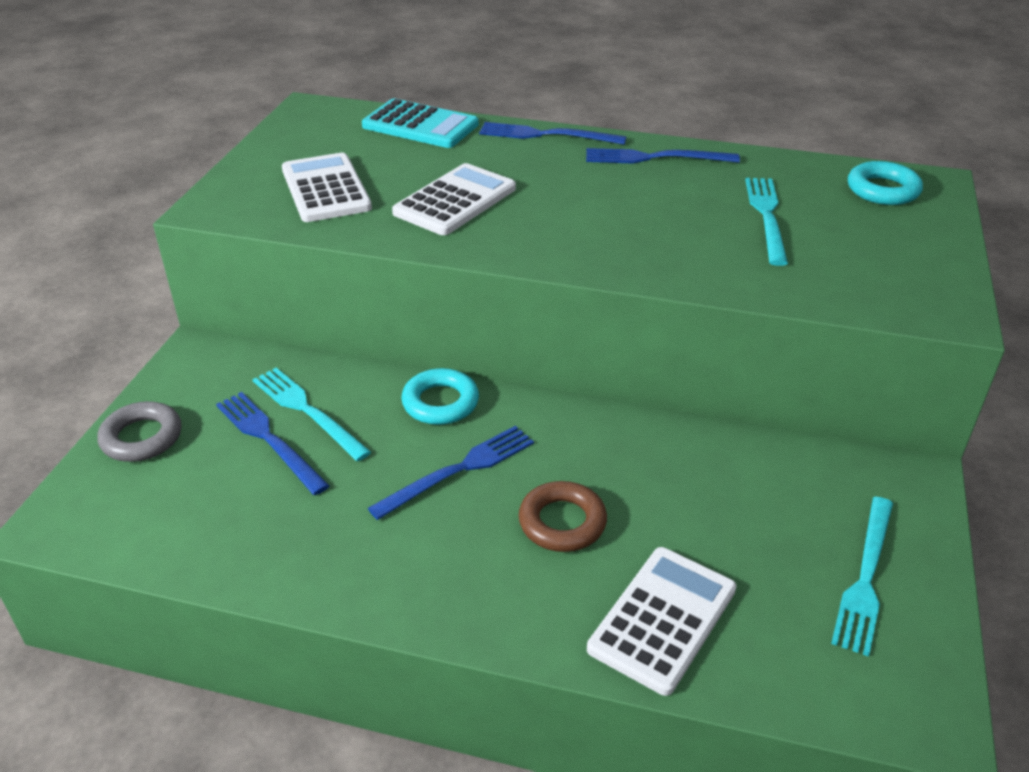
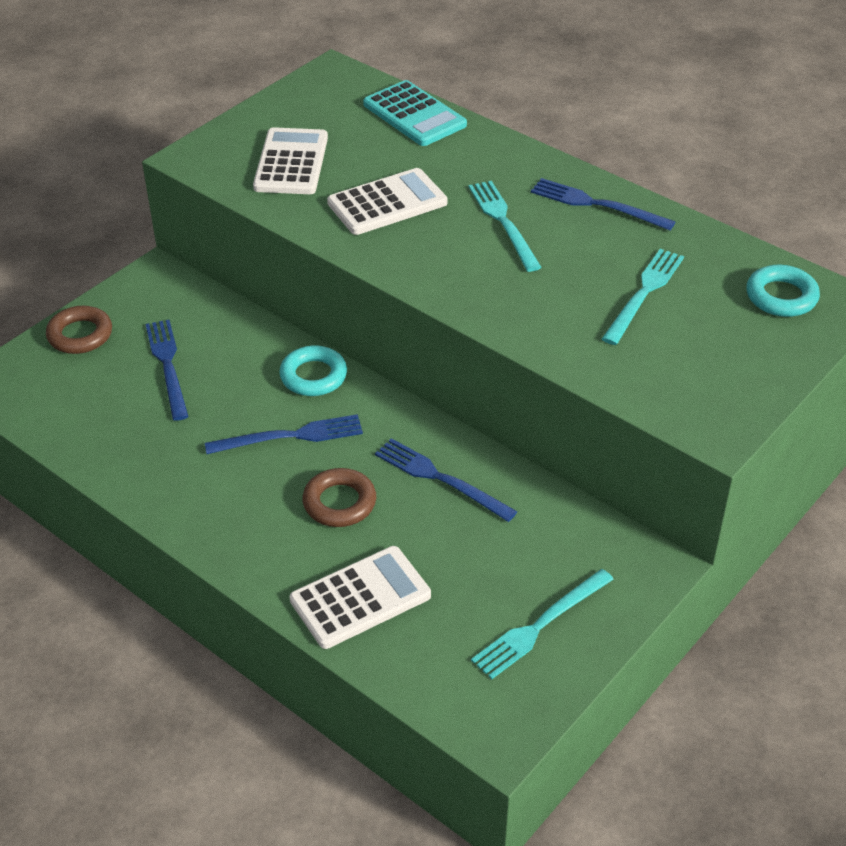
camera: 25 degrees right, 5 degrees up
(142, 437) = (80, 335): grey ring -> brown ring
(307, 411) = (209, 351): turquoise fork -> turquoise fork (503, 222)
(546, 135) = (518, 154): blue fork -> blue fork (440, 478)

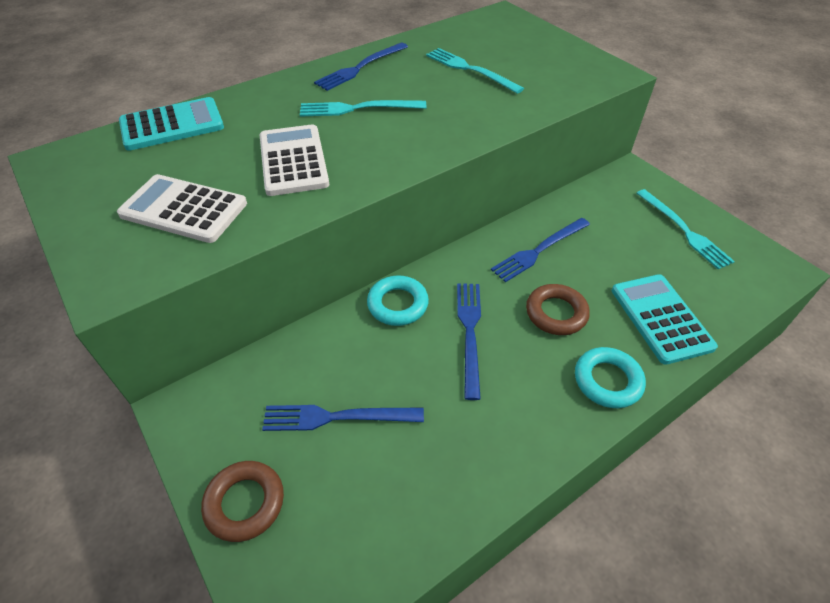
camera: 75 degrees left, 5 degrees up
(360, 598) = (661, 318): white calculator -> turquoise calculator
(781, 296) = (491, 28): turquoise ring -> turquoise ring (607, 381)

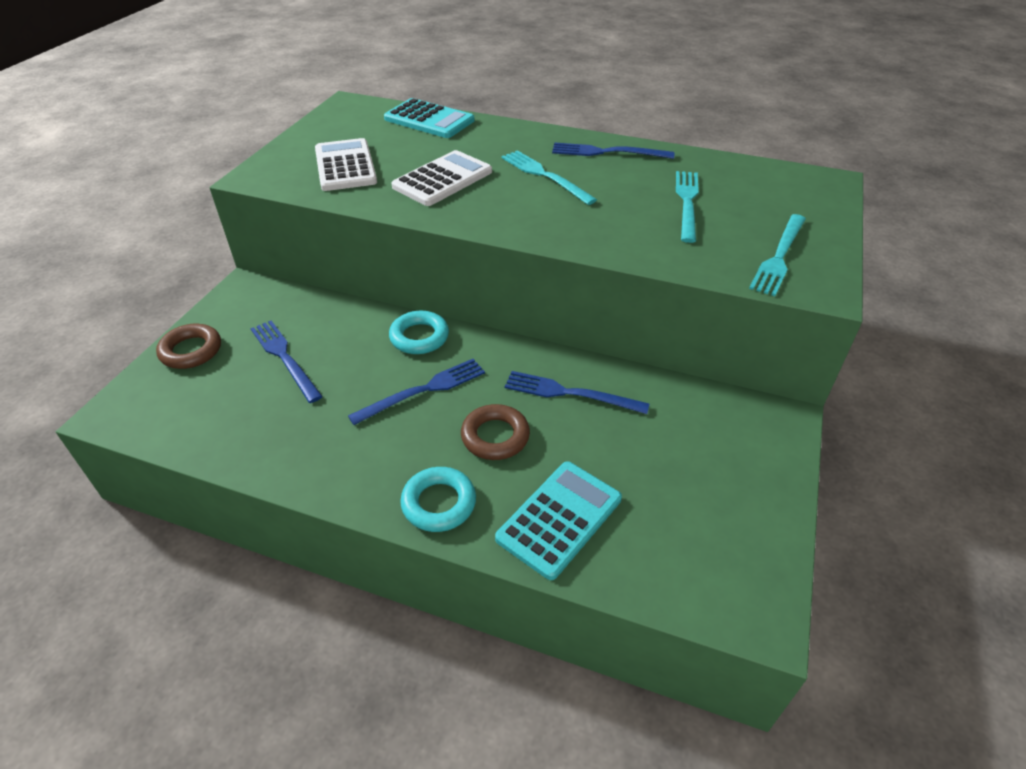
camera: 55 degrees right, 5 degrees down
(684, 230) = (727, 497): turquoise fork -> turquoise fork (779, 256)

